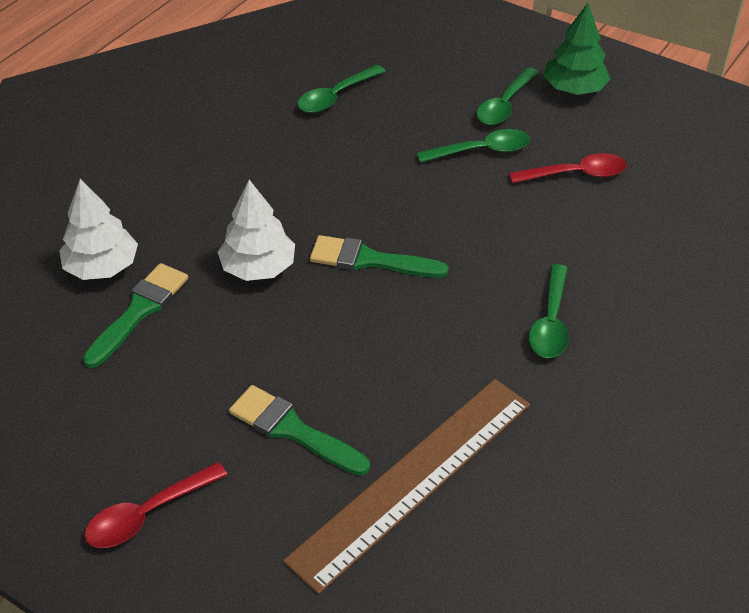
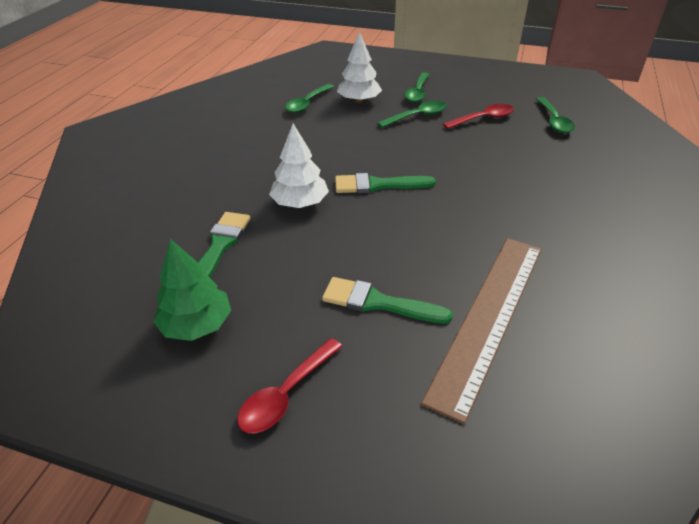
camera: 15 degrees left, 5 degrees down
(102, 267) = (179, 223): white tree -> white tree (359, 101)
(550, 322) = (521, 198): green spoon -> green spoon (554, 121)
(574, 89) = (454, 80): green tree -> green tree (196, 325)

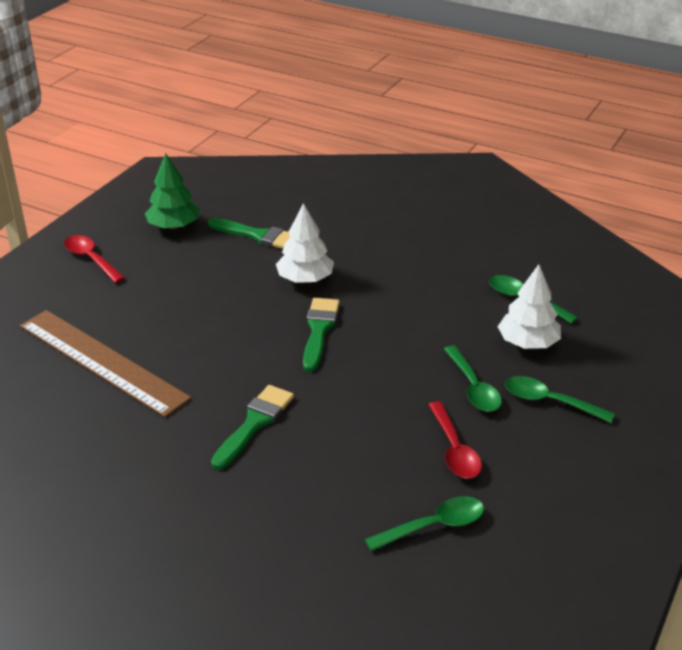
camera: 100 degrees right, 5 degrees down
(378, 302) = (150, 307): green brush -> green brush (254, 423)
(554, 121) = (434, 526): green spoon -> green spoon turned 150 degrees clockwise

